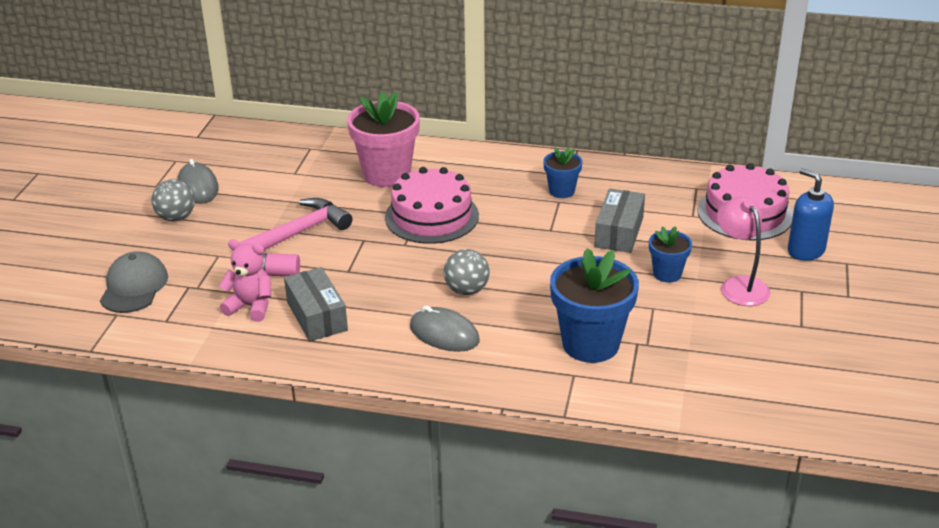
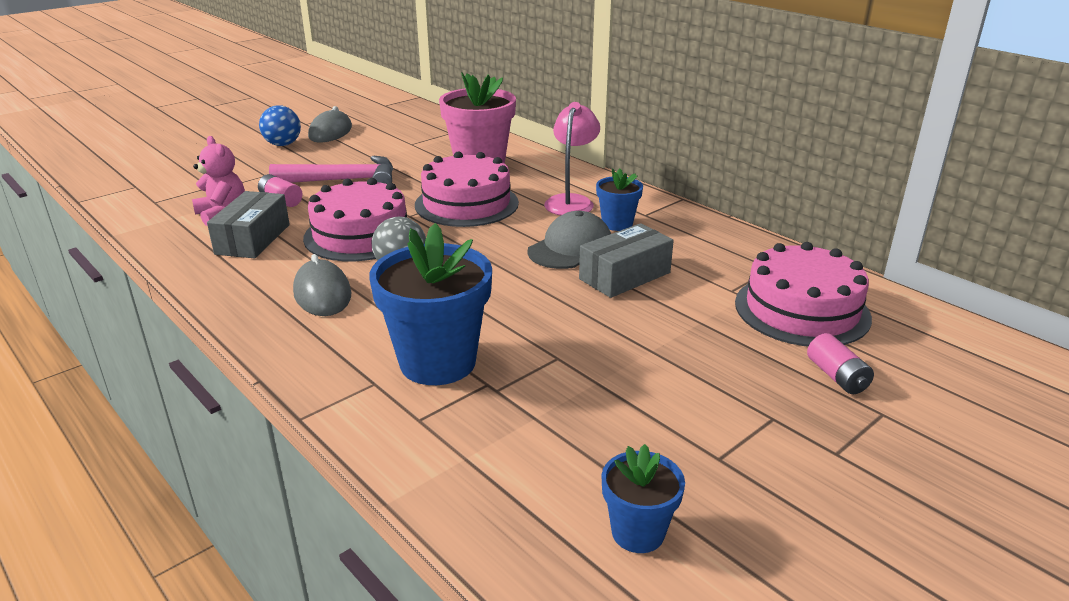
camera: 35 degrees right, 5 degrees down
(134, 287) = (178, 174): grey cap -> grey cap (570, 248)
(176, 217) = (283, 144): grey ball -> blue ball
(394, 276) = (360, 234): none -> pink cake
(667, 274) = (622, 332): blue flower pot -> blue flower pot (638, 532)
(739, 285) = (695, 378): pink lamp -> pink lamp (571, 201)
(805, 250) = (837, 376): blue soap dispenser -> pink battery

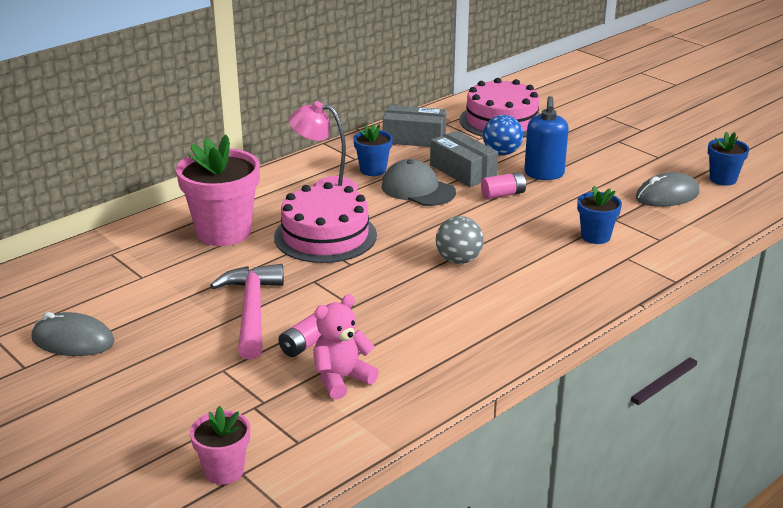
camera: 90 degrees left, 0 degrees up
(143, 181) = (224, 471): none -> pink flower pot
(253, 239) = (405, 347): grey box -> grey box (414, 138)
(283, 144) = (110, 373): blue ball -> blue ball (502, 153)
(322, 293) = (509, 293): grey mouse -> grey mouse (667, 195)
(360, 234) = (394, 286): pink cake -> none
(438, 362) = (595, 236): blue flower pot -> blue flower pot, size x0.53
(626, 334) = (544, 174): none -> blue soap dispenser
(837, 376) = (574, 121): pink battery -> pink battery (503, 194)

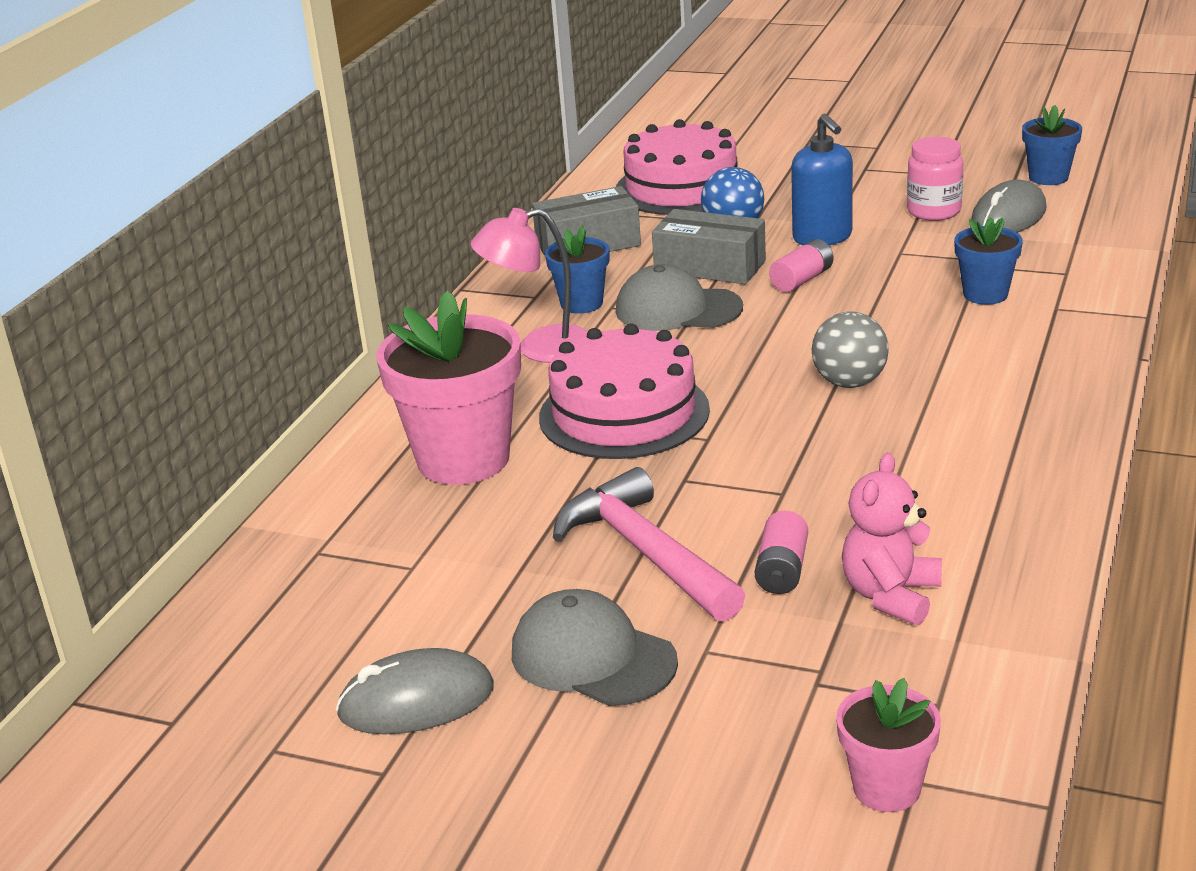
camera: 25 degrees left, 0 degrees up
(169, 352) = (592, 657): none -> grey cap
(627, 178) = (934, 211): none -> pink jar

